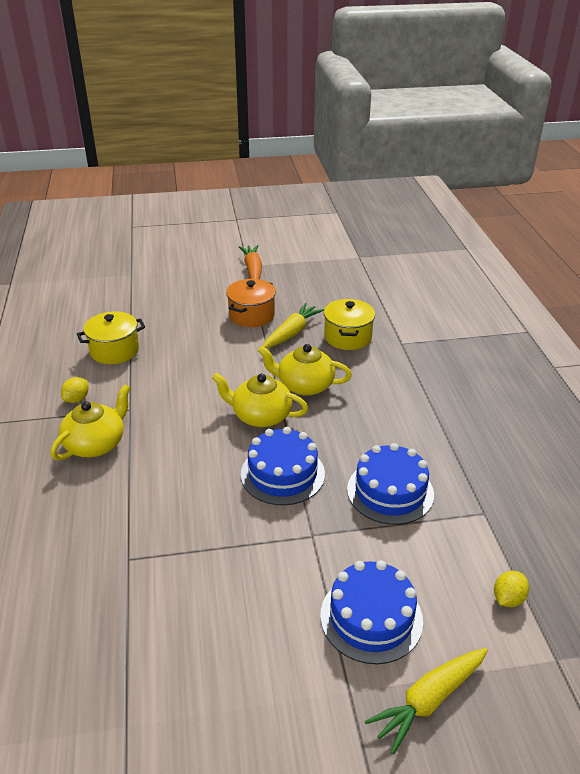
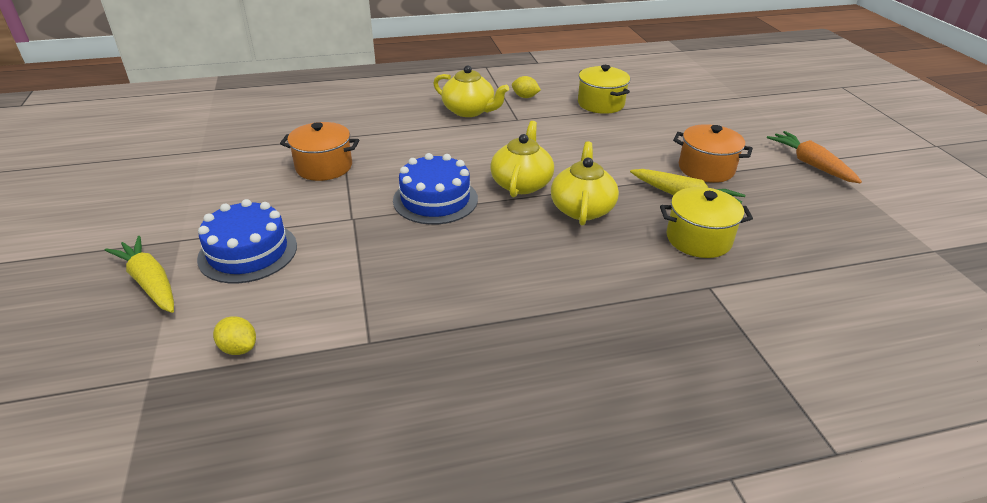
camera: 85 degrees right, 0 degrees up
(202, 569) = (324, 167): none -> orange pot
(253, 270) = (811, 164): orange carrot -> orange carrot turned 105 degrees counterclockwise
(390, 491) = (408, 268): blue cake -> none

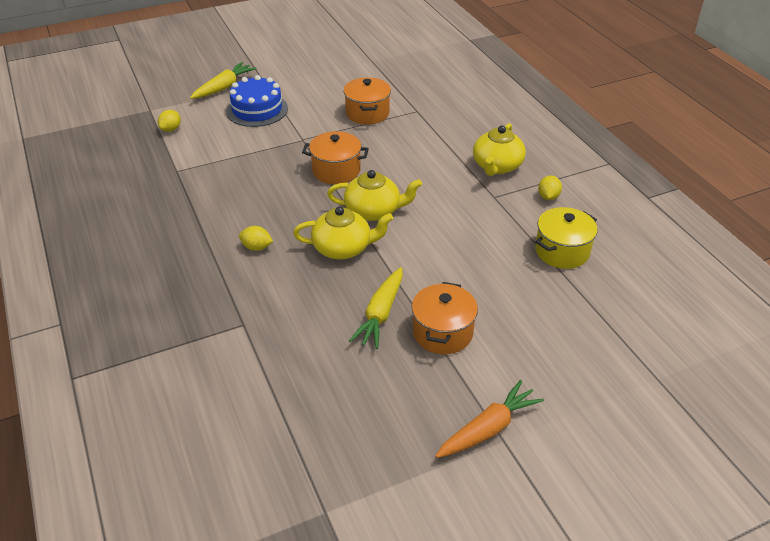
camera: 80 degrees right, 5 degrees up
(435, 199) = (336, 170): blue cake -> orange pot
(572, 269) = (256, 247): none -> yellow lemon
(698, 239) = (310, 320): yellow pot -> none

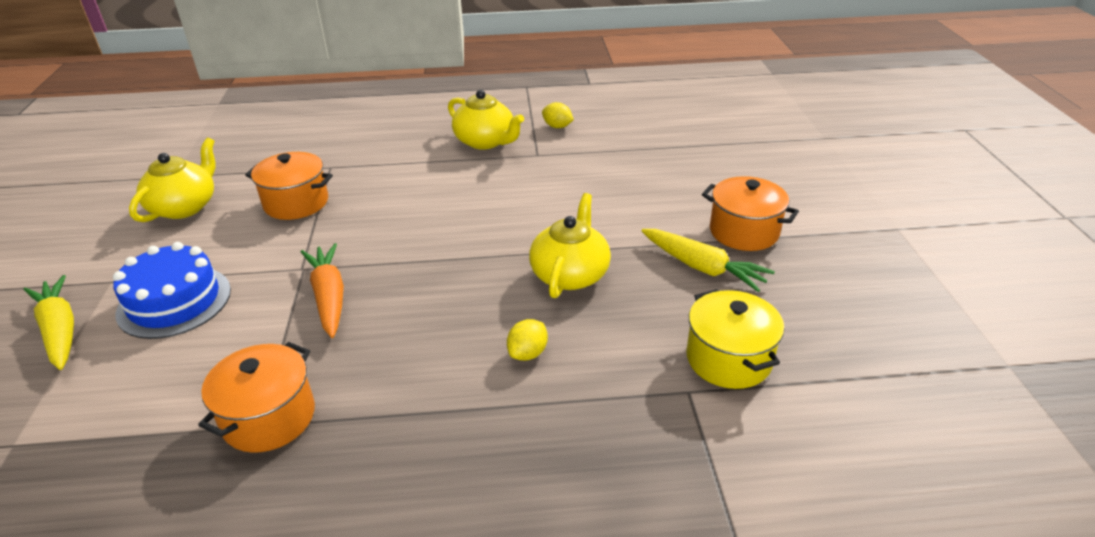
camera: 70 degrees left, 5 degrees down
(171, 129) = (118, 418): yellow lemon -> none
(336, 170) = (403, 251): orange pot -> orange pot (269, 417)
(373, 211) = (510, 237): yellow teapot -> yellow teapot (185, 207)
(488, 429) = (883, 233): orange carrot -> orange carrot (329, 297)
(562, 251) = (645, 139): yellow pot -> yellow pot (728, 359)

